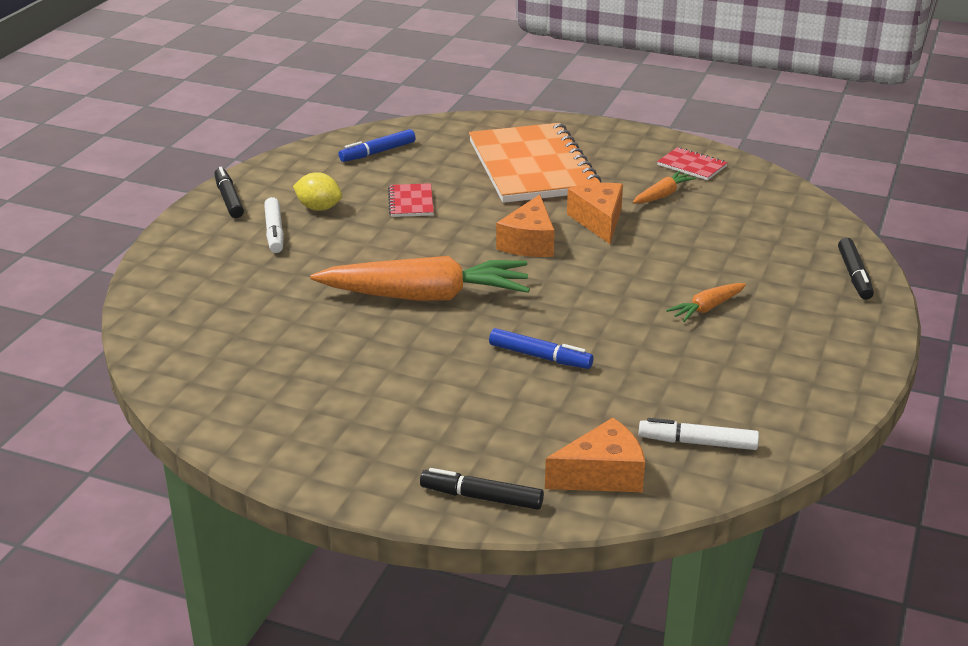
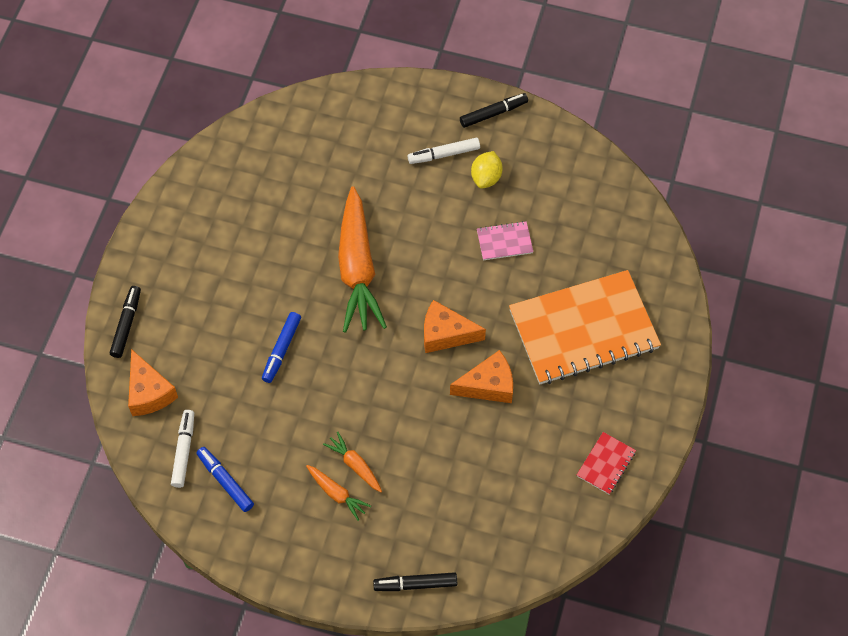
camera: 85 degrees right, 30 degrees up
(378, 152) = (594, 205): blue marker -> blue marker (225, 481)
(411, 202) = (504, 242): red notebook -> pink notebook
(662, 195) = (542, 437): orange carrot -> orange carrot (337, 494)

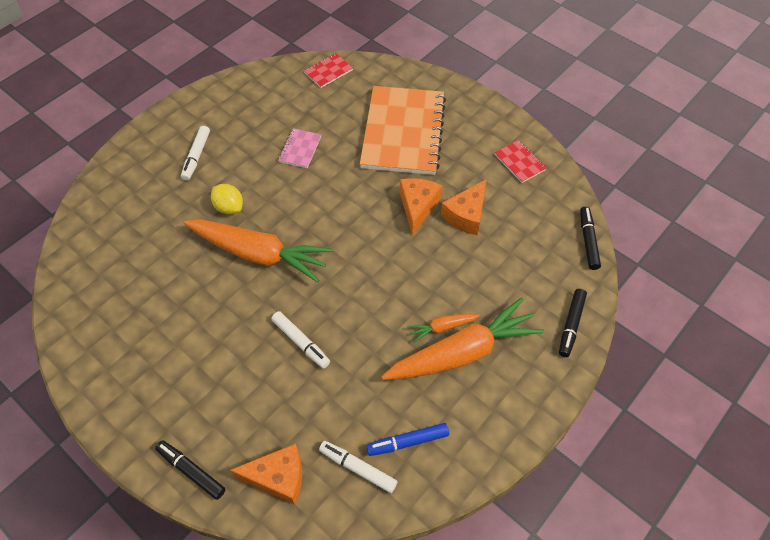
camera: 65 degrees left, 5 degrees down
(282, 350) = (301, 342): blue marker -> white marker
(337, 494) = (463, 352): orange carrot -> orange carrot, size x2.23
(445, 334) = (357, 217): orange cheese -> orange cheese (466, 215)
(486, 178) = (237, 138): yellow lemon -> yellow lemon (229, 207)
(493, 113) = (184, 113): black marker -> black marker (588, 241)
(631, 216) = (328, 71): none -> red notebook

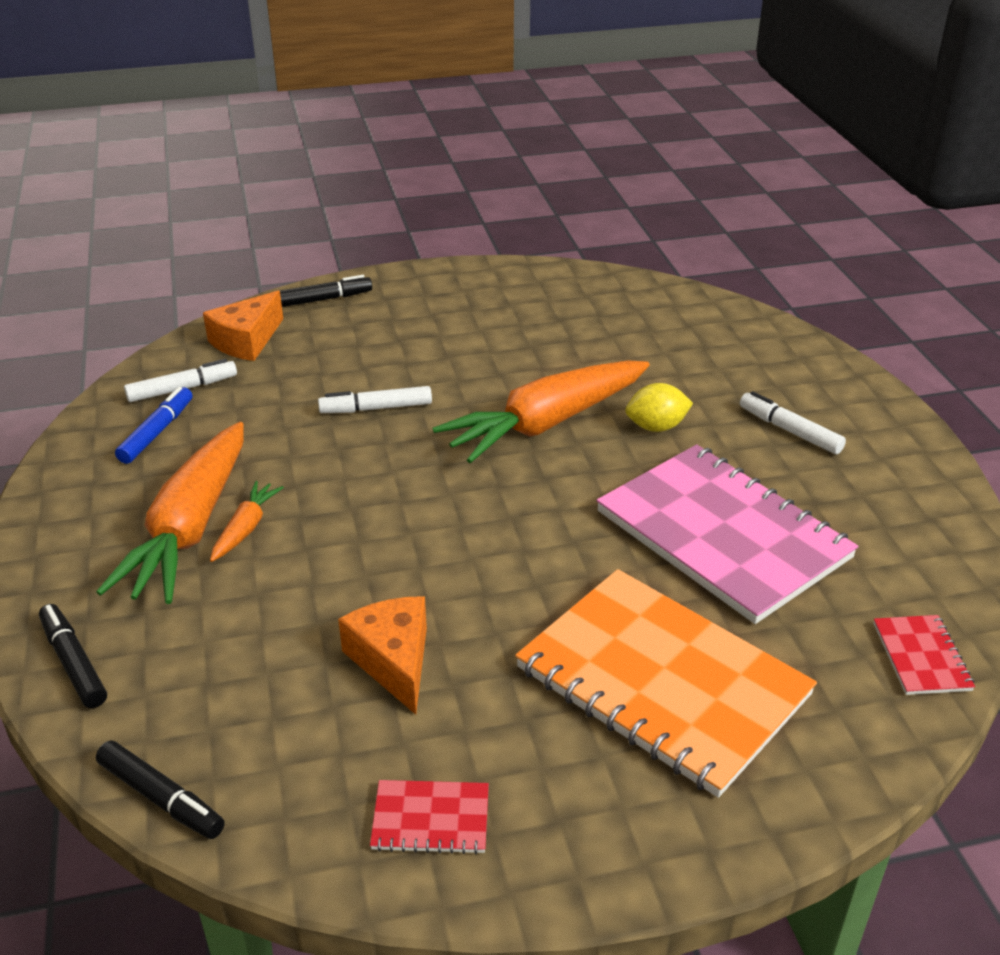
camera: 125 degrees right, 20 degrees down
(300, 149) = (722, 535): pink notebook -> pink notebook, size x2.44
(417, 207) = (471, 610): orange cheese -> none

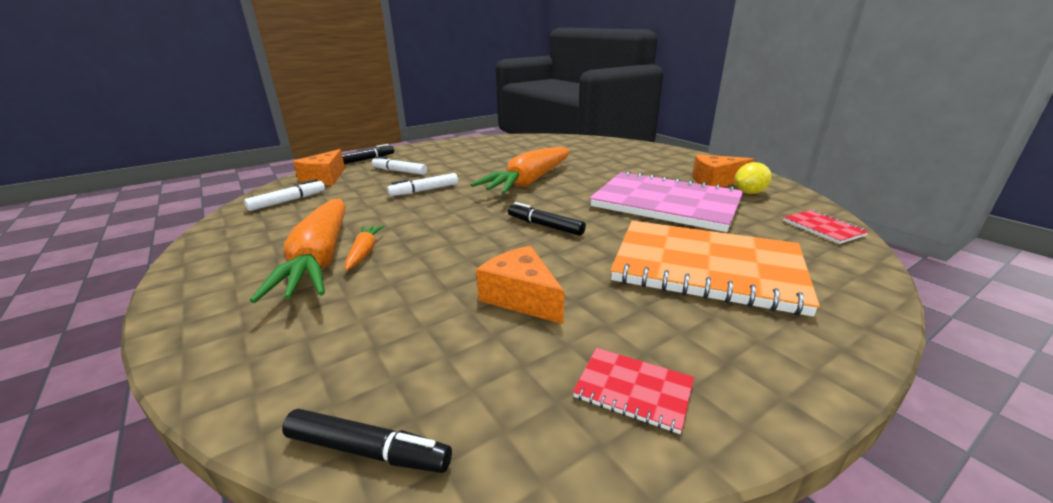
camera: 20 degrees left, 10 degrees down
(74, 663) = (237, 362): black marker -> black marker (545, 226)
(156, 432) = (275, 221): blue marker -> none
(431, 819) = (633, 390): red notebook -> red notebook turned 45 degrees clockwise
(656, 427) = (589, 174): yellow lemon -> yellow lemon (749, 193)
(790, 431) = (655, 166): white marker -> white marker (399, 171)
(859, 499) = (715, 181): none -> orange cheese

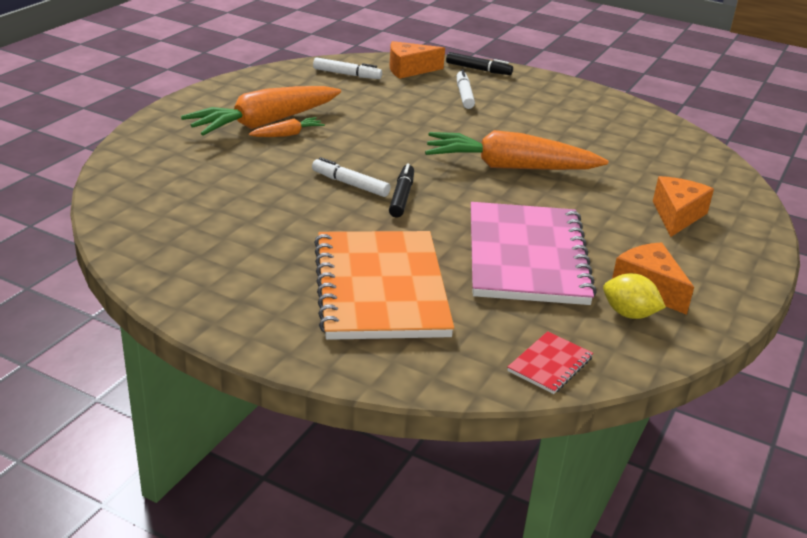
camera: 60 degrees right, 5 degrees up
(368, 450) = (105, 199): black marker -> none
(424, 190) = (428, 121): white marker -> white marker (350, 184)
(521, 297) = (269, 210): orange cheese -> orange cheese (677, 215)
(633, 390) = (190, 267): red notebook -> none

